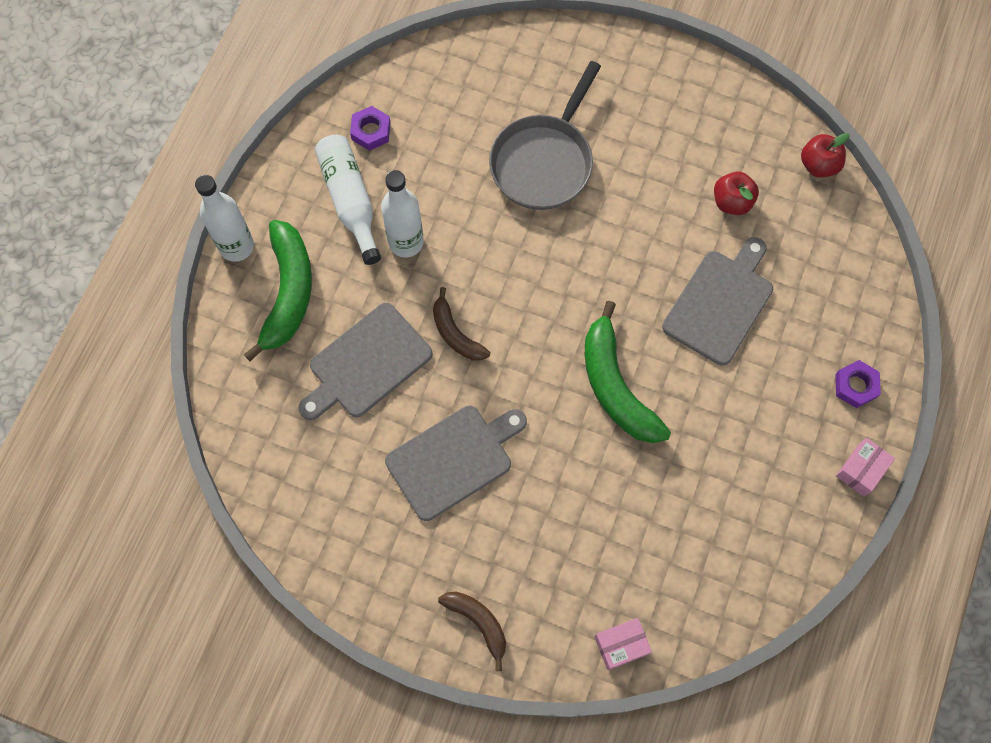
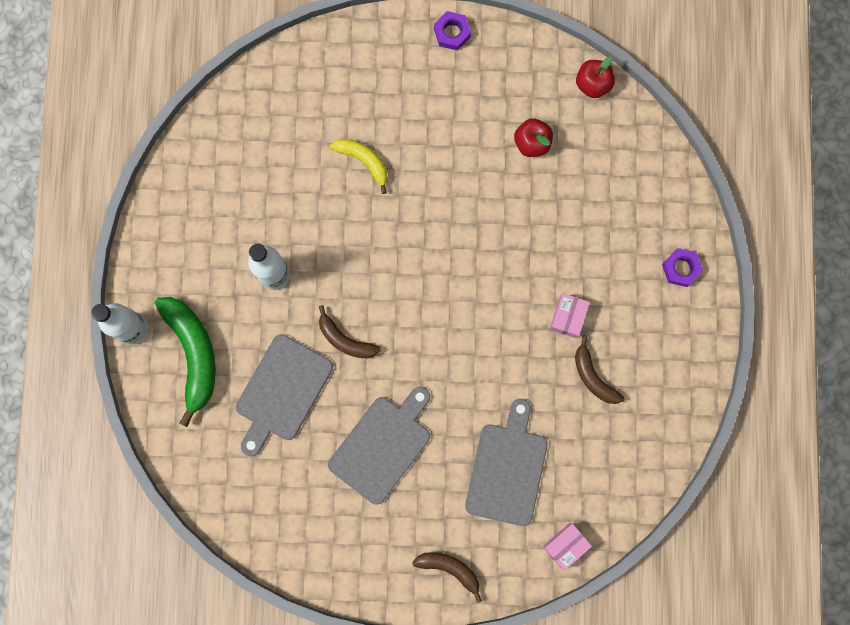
camera: 20 degrees left, 10 degrees up
(350, 201) = (213, 254): white bottle -> none
(371, 131) = (206, 185): purple nut -> purple nut (452, 33)
(544, 161) = (364, 161): grey pan -> yellow banana
(615, 386) = (490, 337): green banana -> none
(717, 468) = (593, 377): none -> brown banana
(720, 303) = (551, 236): grey cutting board -> grey cutting board (507, 469)
(861, 470) = (706, 337): pink box -> pink box (568, 317)

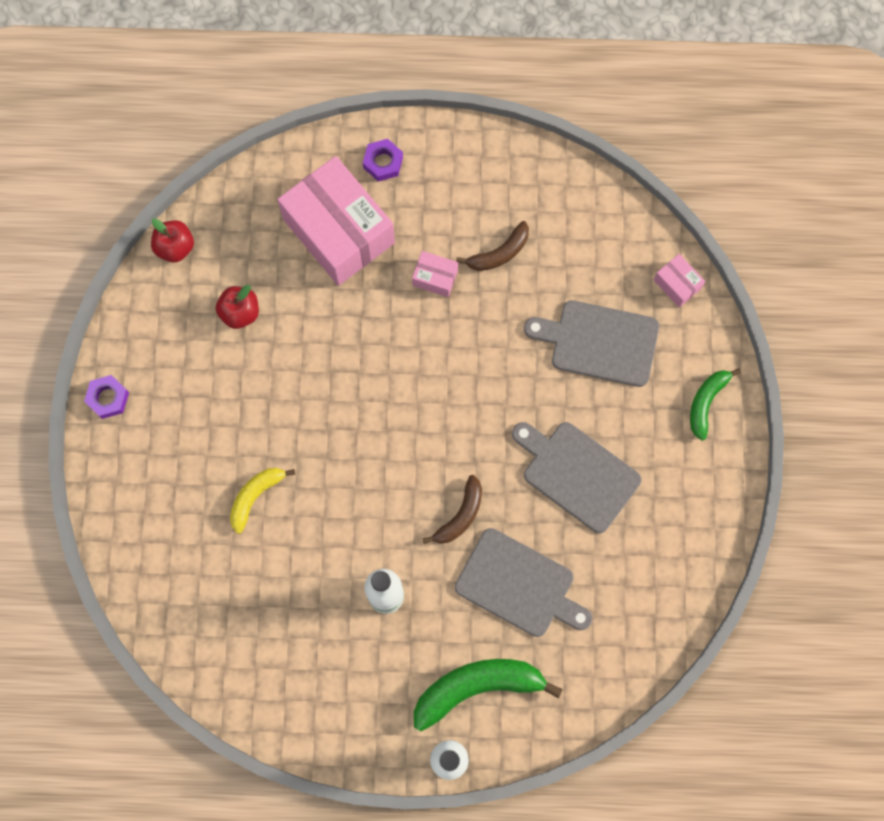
camera: 90 degrees left, 5 degrees down
(450, 569) = (706, 402): brown banana -> green banana
(611, 229) = (339, 231): none -> pink box

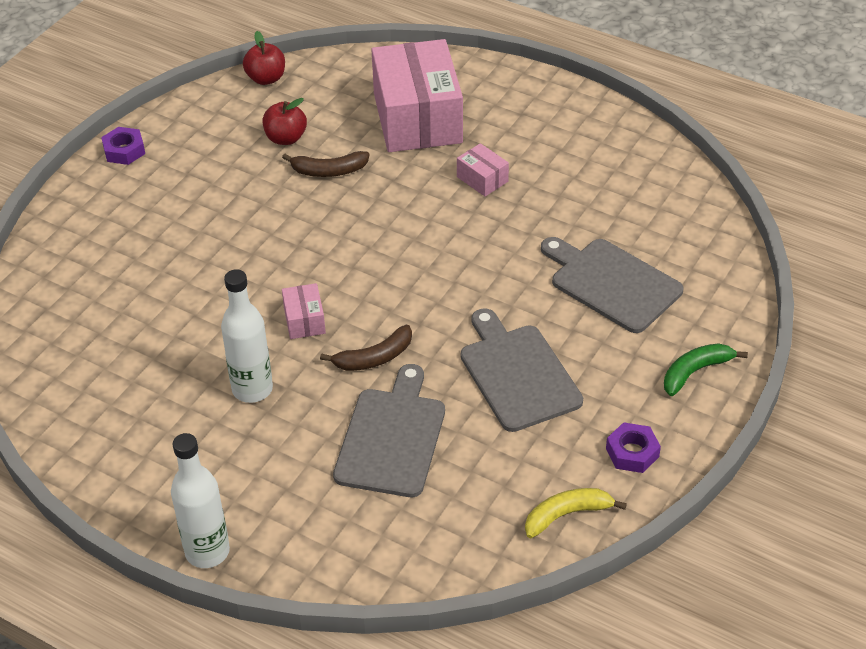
camera: 30 degrees right, 30 degrees down
(255, 496) = (192, 265): yellow banana -> yellow banana (566, 515)
(383, 162) = (493, 89): purple nut -> purple nut (632, 452)
(477, 687) = (284, 504): green banana -> none
(499, 253) = (557, 184): brown banana -> brown banana (329, 171)
(519, 585) = (392, 438): grey cutting board -> grey cutting board turned 135 degrees counterclockwise
(677, 284) = (723, 270): pink box -> pink box (304, 320)

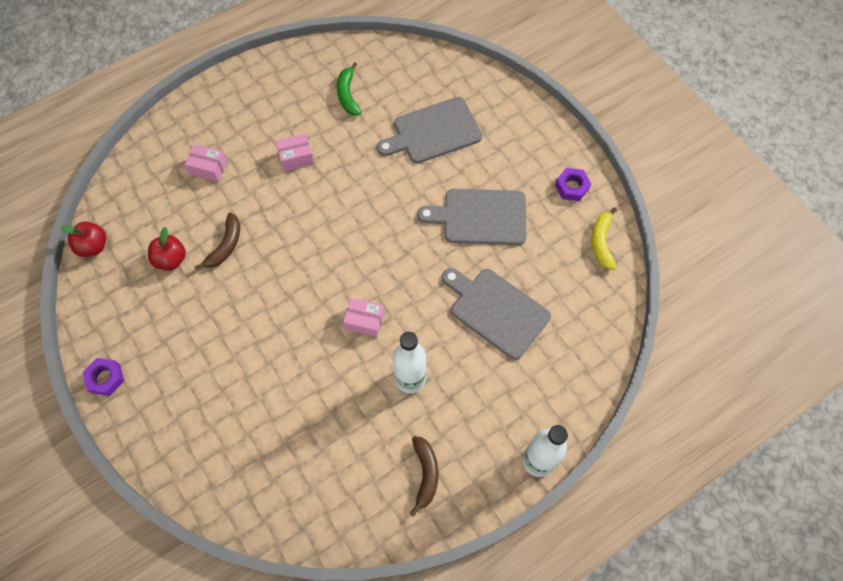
camera: 65 degrees left, 20 degrees up
(374, 358) = (422, 292): brown banana -> brown banana (425, 474)
(417, 118) = (208, 168): pink box -> pink box, size x0.42
(695, 372) = (527, 126): green banana -> green banana (348, 95)

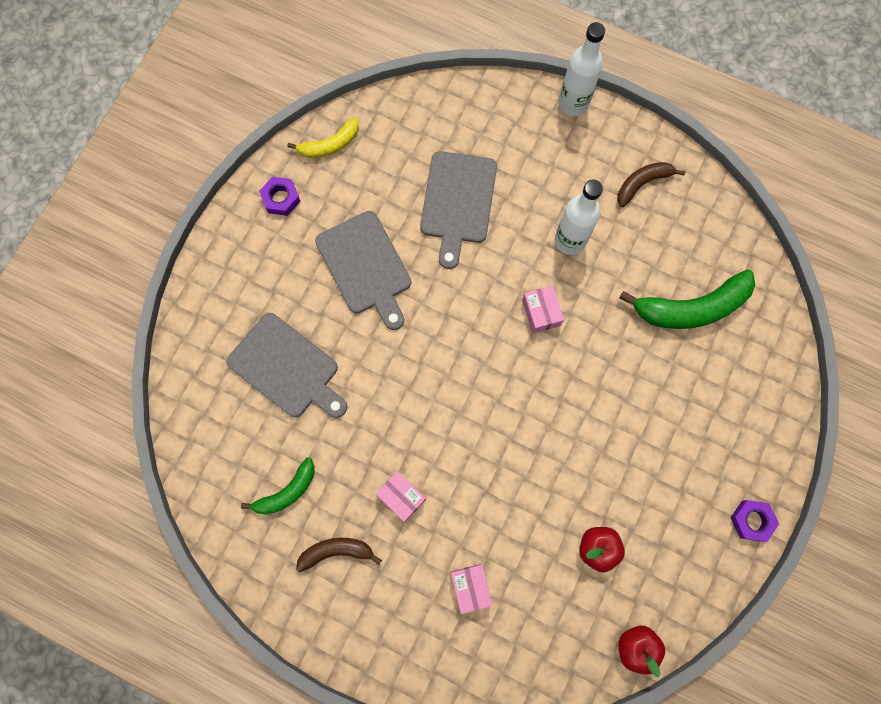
camera: 120 degrees left, 10 degrees up
(225, 246) = (548, 501): brown banana -> brown banana (336, 551)
(291, 442) = (691, 308): none -> green banana

